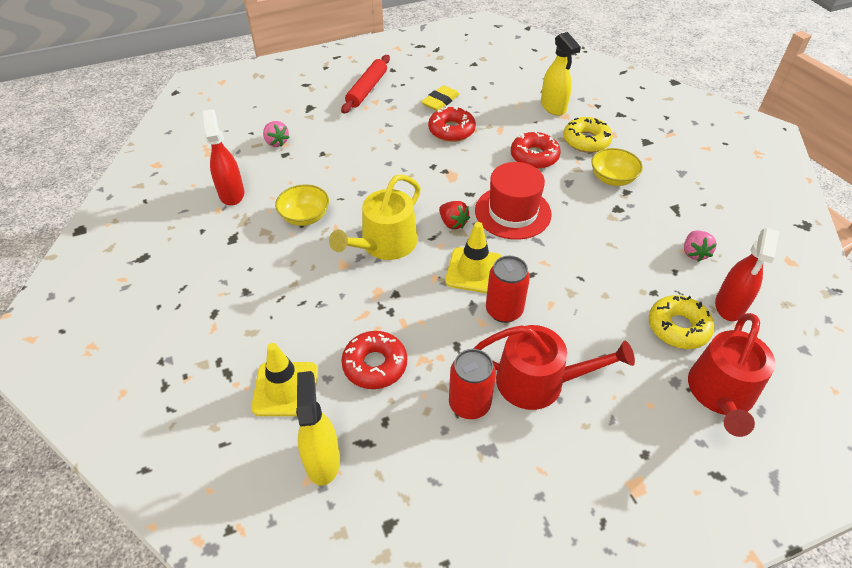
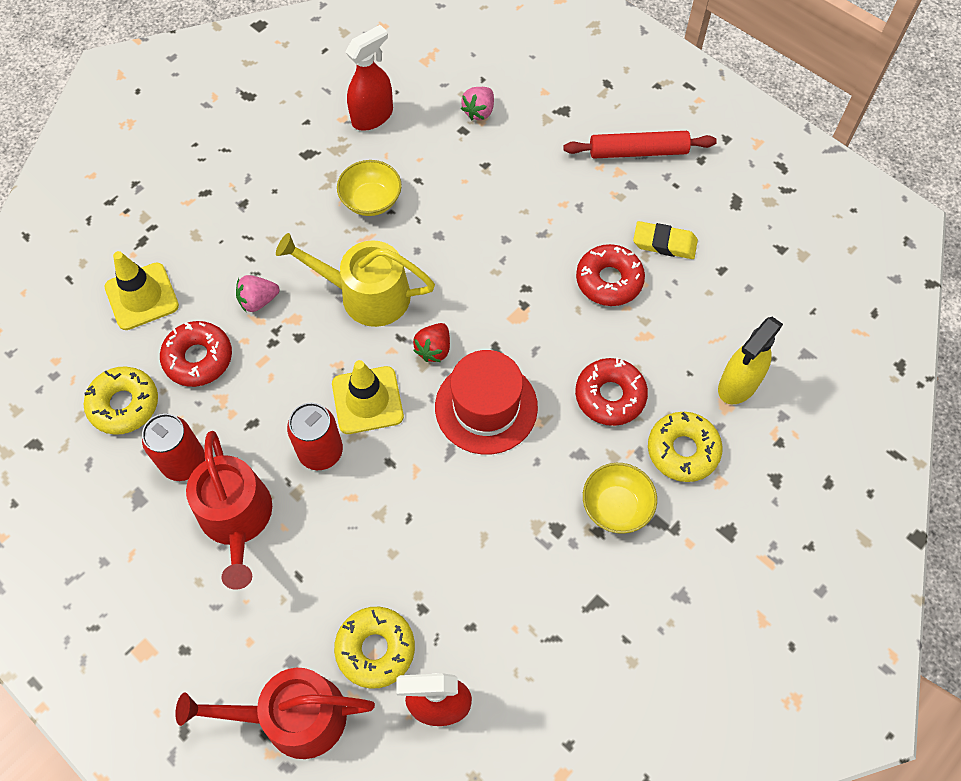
camera: 65 degrees right, 15 degrees up
(322, 460) = (79, 363): yellow spray bottle -> none
(388, 434) = (124, 404): none -> yellow donut
(694, 253) = (516, 644): pink strawberry -> pink strawberry (258, 301)

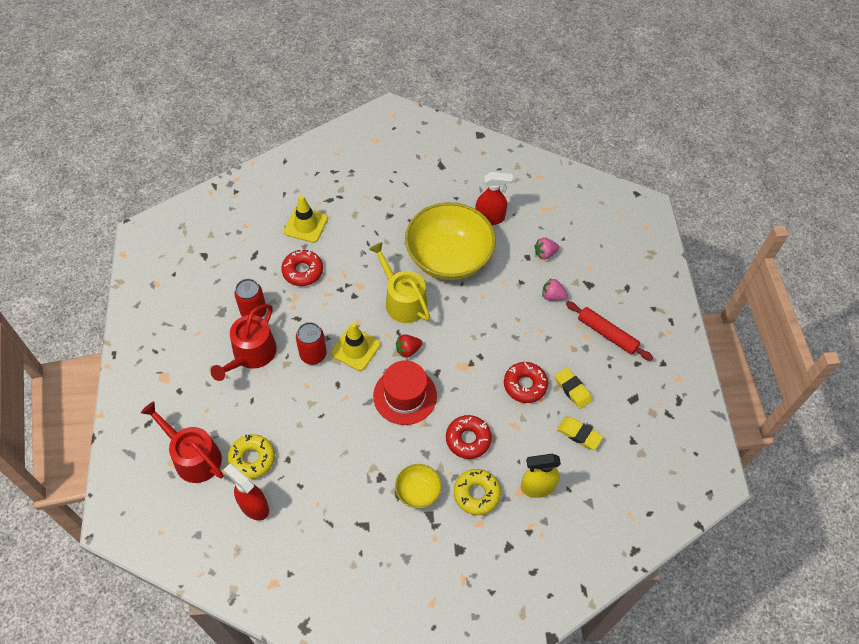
camera: 40 degrees right, 5 degrees down
(124, 404) = (254, 267): yellow donut -> none
(258, 301) = (352, 265): pink strawberry -> pink strawberry (552, 296)
(371, 200) = (449, 258): yellow bowl -> yellow bowl, size x2.23
(721, 288) = (579, 434): none -> yellow eraser

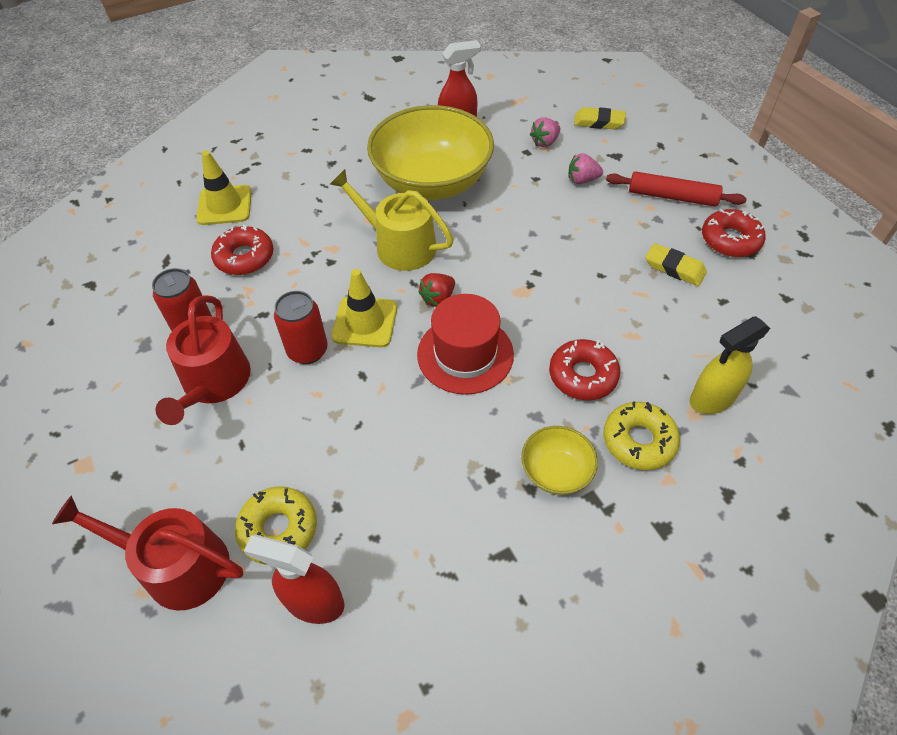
camera: 20 degrees left, 5 degrees down
(525, 385) = (613, 284): red donut -> red donut (730, 240)
(579, 434) = (718, 315): yellow eraser -> yellow eraser (599, 122)

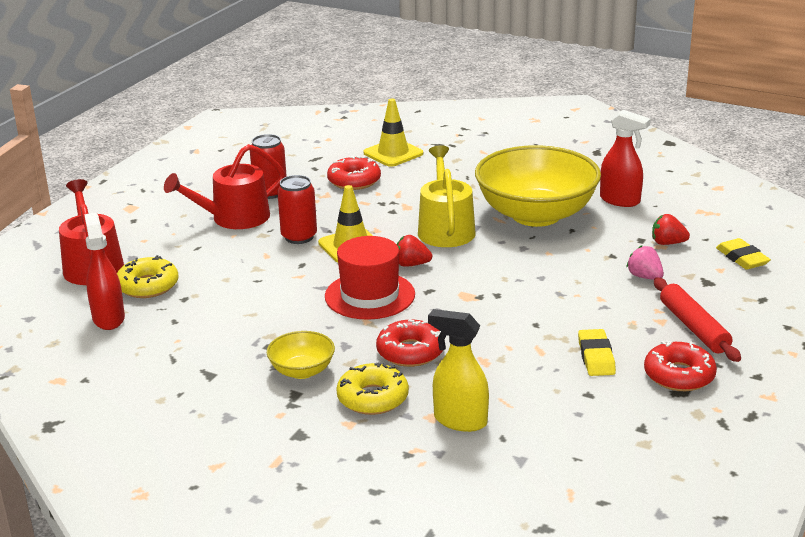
camera: 55 degrees right, 25 degrees down
(545, 142) = (667, 243): pink strawberry -> red strawberry

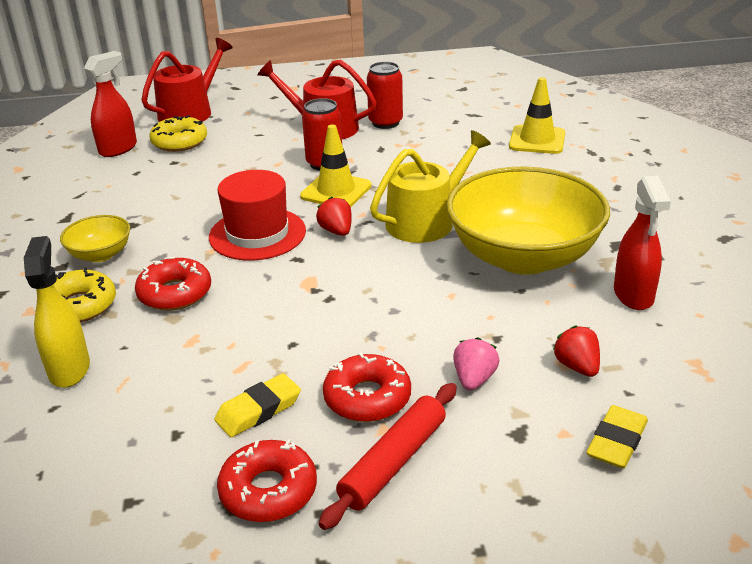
camera: 55 degrees right, 5 degrees up
(354, 181) = (457, 145): red donut -> red donut (367, 398)

